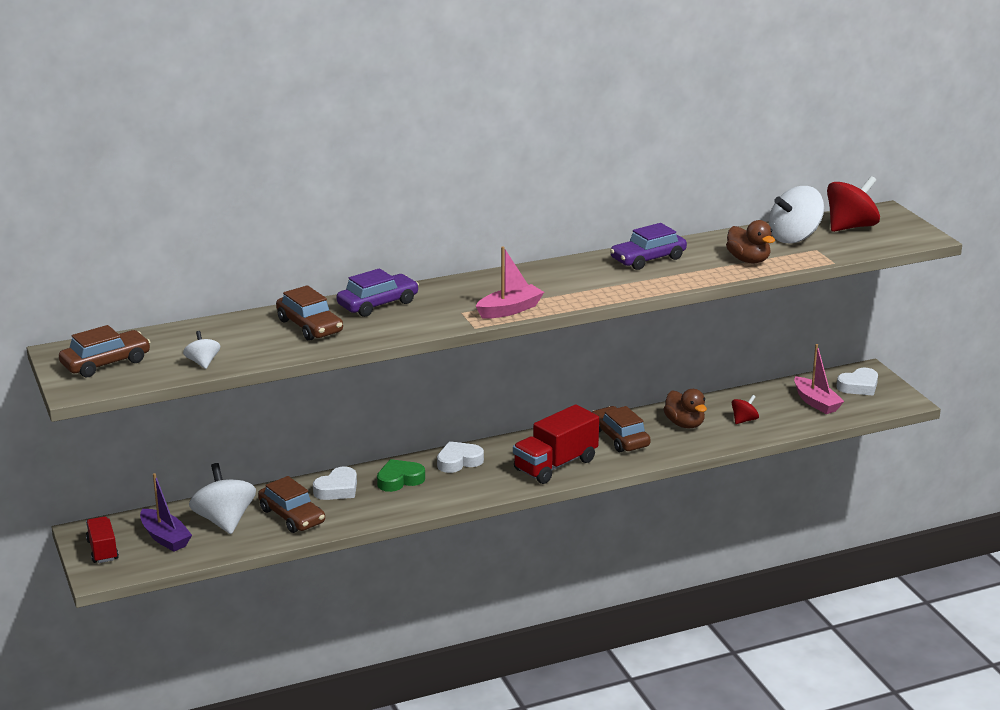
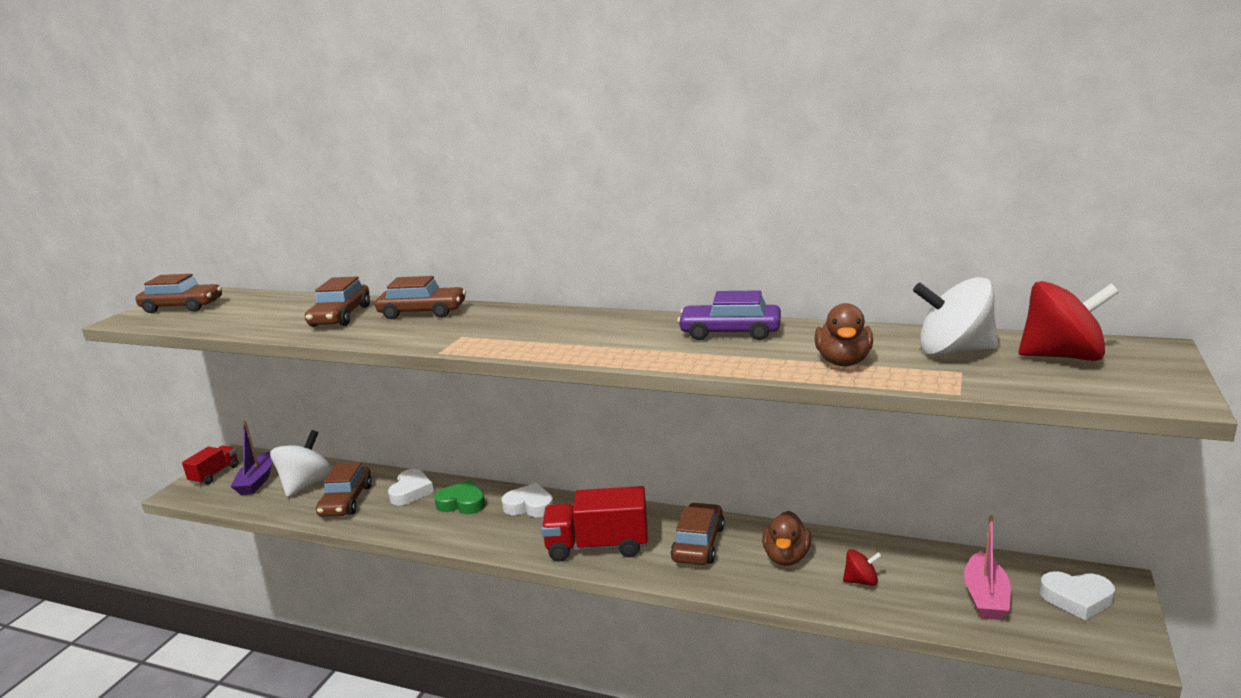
camera: 45 degrees right, 5 degrees down
(203, 363) = (220, 323): white spinning top -> none
(337, 489) = (411, 491): white heart -> white heart turned 75 degrees counterclockwise
(378, 304) = (422, 312): purple car -> brown car
(510, 310) = (501, 345): pink boat -> none

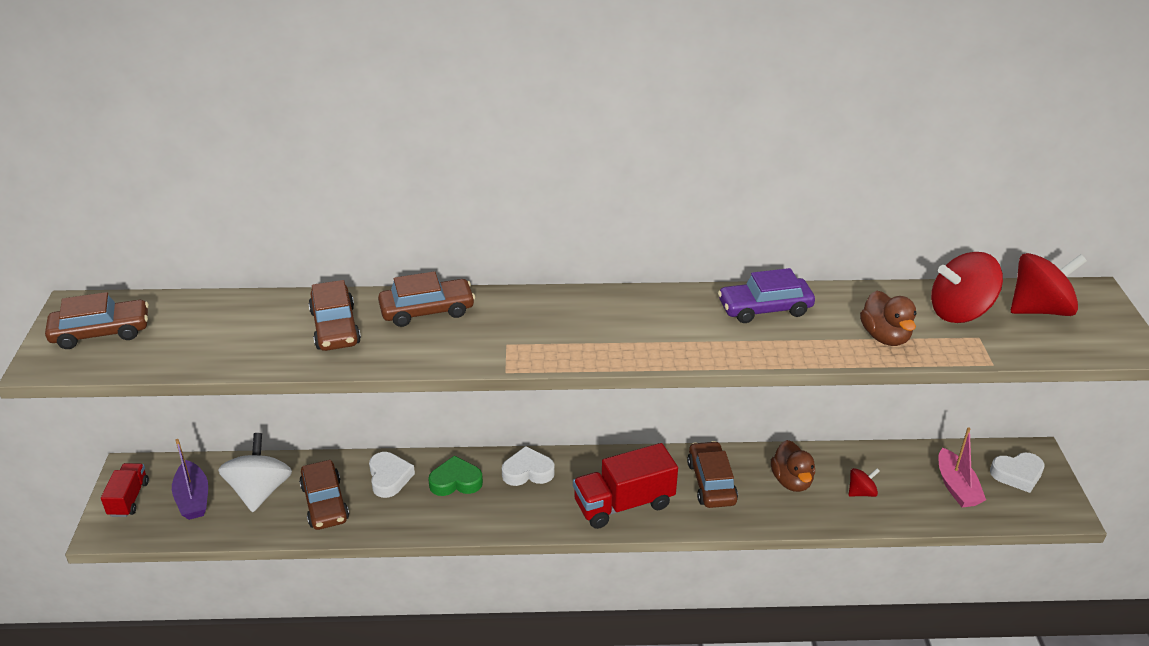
camera: 25 degrees left, 15 degrees up
(954, 351) = (959, 312): white spinning top -> red spinning top

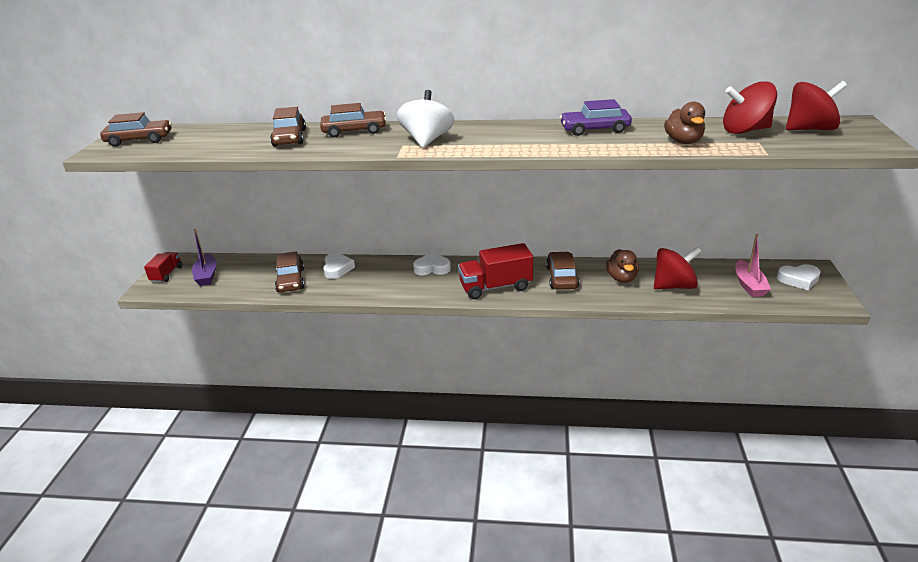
camera: 10 degrees right, 5 degrees down
(260, 491) = (250, 273): white spinning top -> white spinning top (427, 140)
(455, 481) = (381, 272): green heart -> none
(861, 492) = (674, 286): red spinning top -> red spinning top, size x1.96

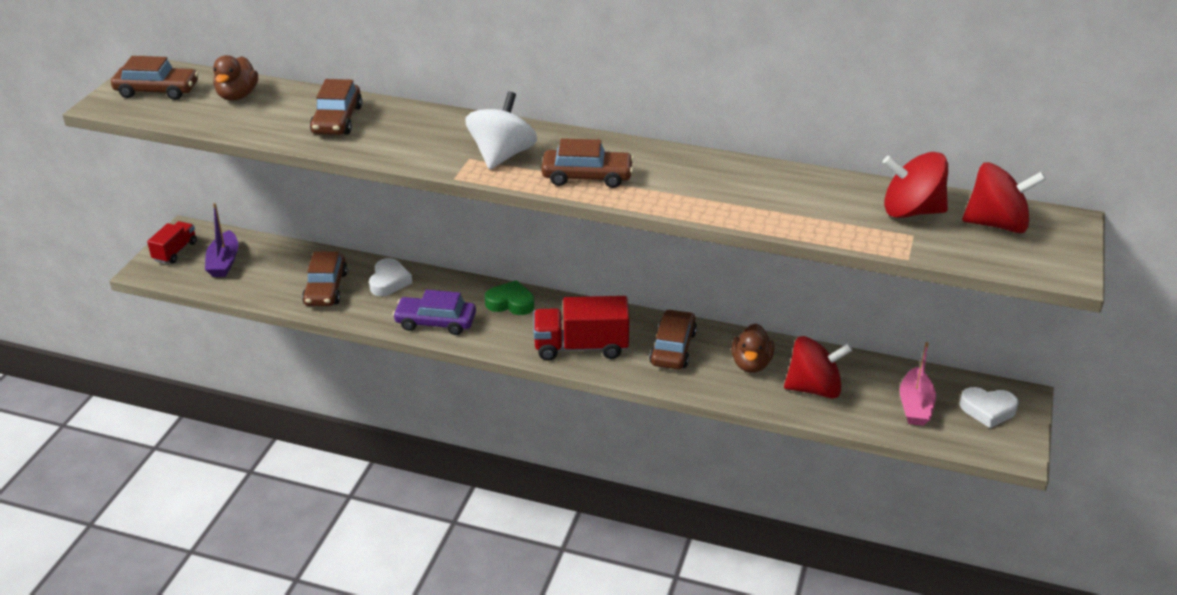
camera: 10 degrees right, 5 degrees up
(354, 131) = (420, 121): brown car -> brown car (587, 177)
(432, 268) = (510, 303): white heart -> green heart
(594, 129) = (721, 173): purple car -> purple car (435, 322)
(683, 141) = (818, 217): brown duck -> brown duck (237, 96)

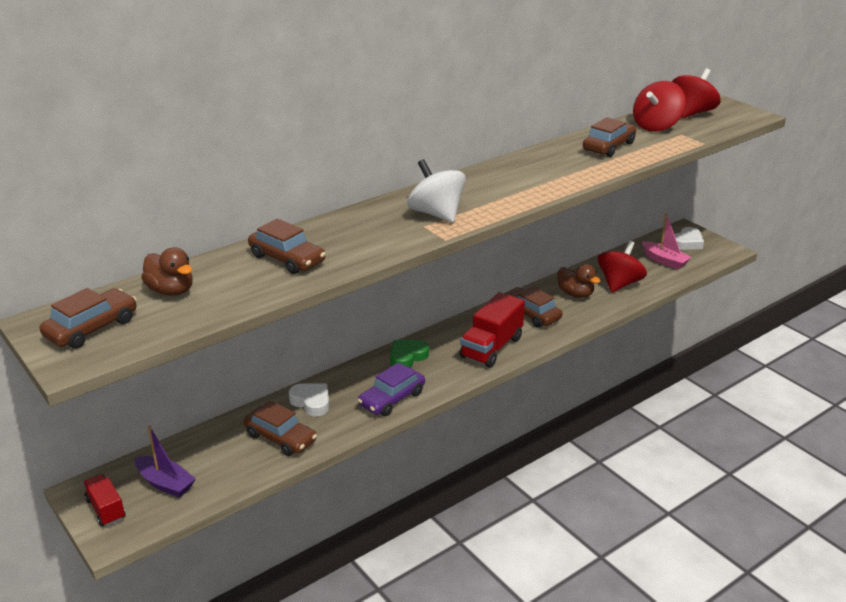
camera: 55 degrees left, 5 degrees down
(587, 177) = (504, 196): brown car -> brown car (609, 146)

